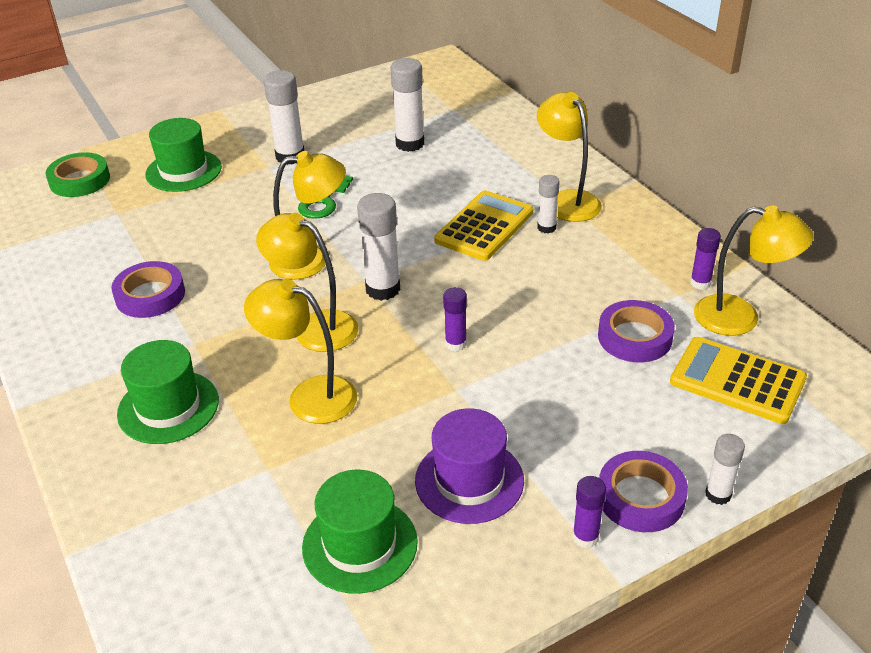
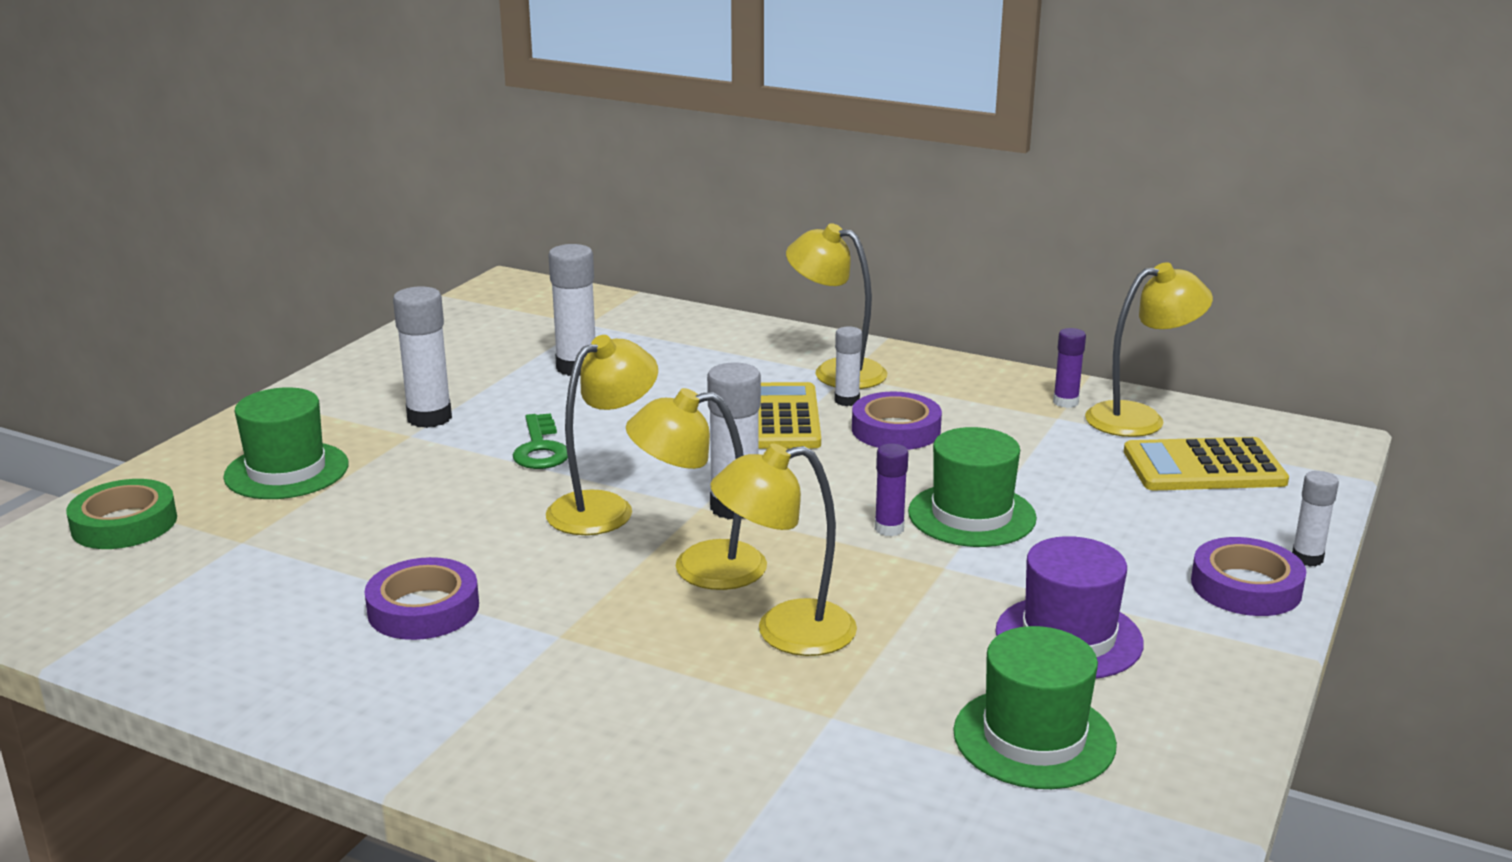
camera: 35 degrees left, 15 degrees down
(168, 407) = (616, 708): green hat -> green hat (971, 515)
(585, 537) = (1242, 637): purple glue stick -> none
(634, 337) = (1064, 464): purple tape -> purple tape (896, 430)

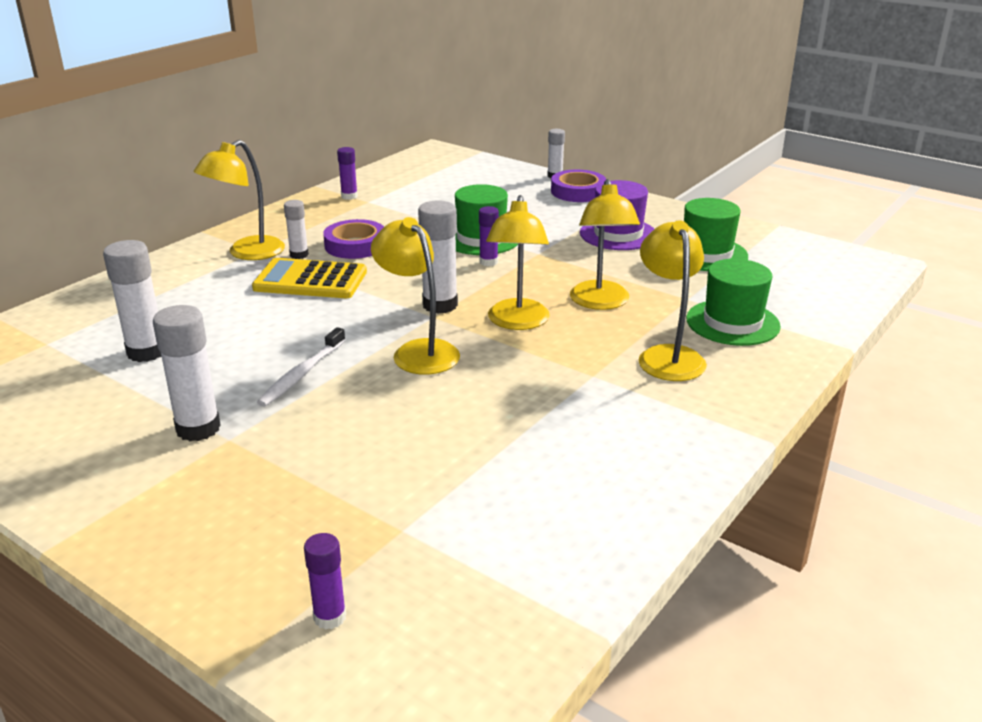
camera: 80 degrees left, 5 degrees up
(124, 523) = (330, 617): green tape -> purple glue stick
(286, 471) = (264, 511): green hat -> green hat (732, 323)
(423, 609) = (546, 429): purple tape -> none
(540, 449) = (301, 374): green key -> white toothbrush
(1139, 418) = (384, 183): yellow lamp -> yellow lamp (668, 356)
(1204, 467) = (451, 179): yellow calculator -> none

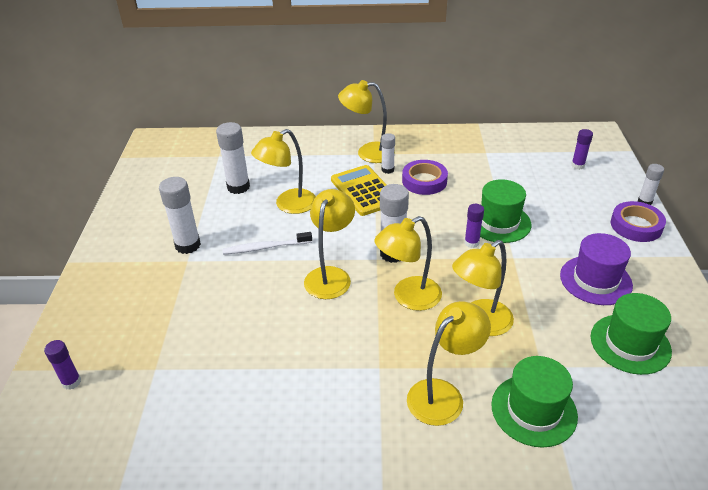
camera: 55 degrees right, 10 degrees up
(249, 332) = (288, 205): none -> yellow lamp
(349, 196) = (482, 142): purple glue stick -> purple glue stick (577, 165)

